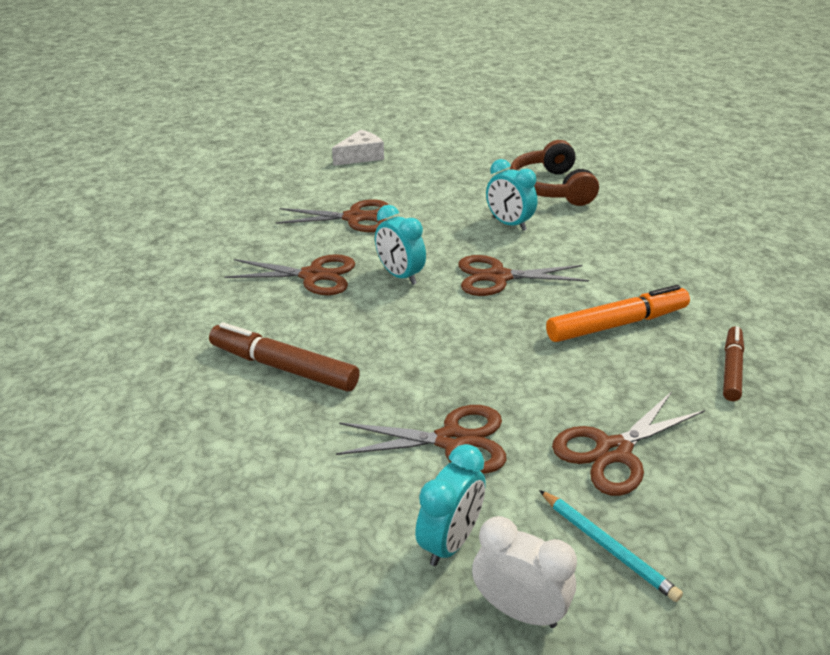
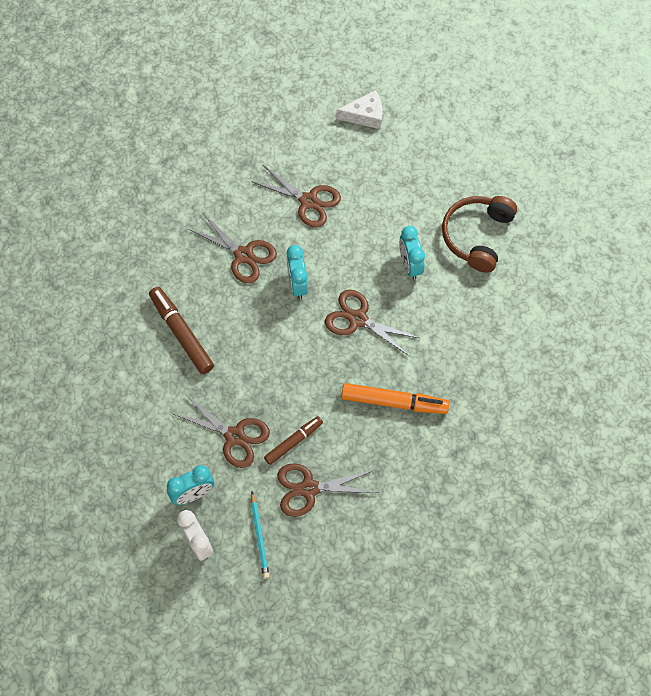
camera: 30 degrees right, 30 degrees up
(731, 369) = (426, 473): brown marker -> brown marker (293, 442)

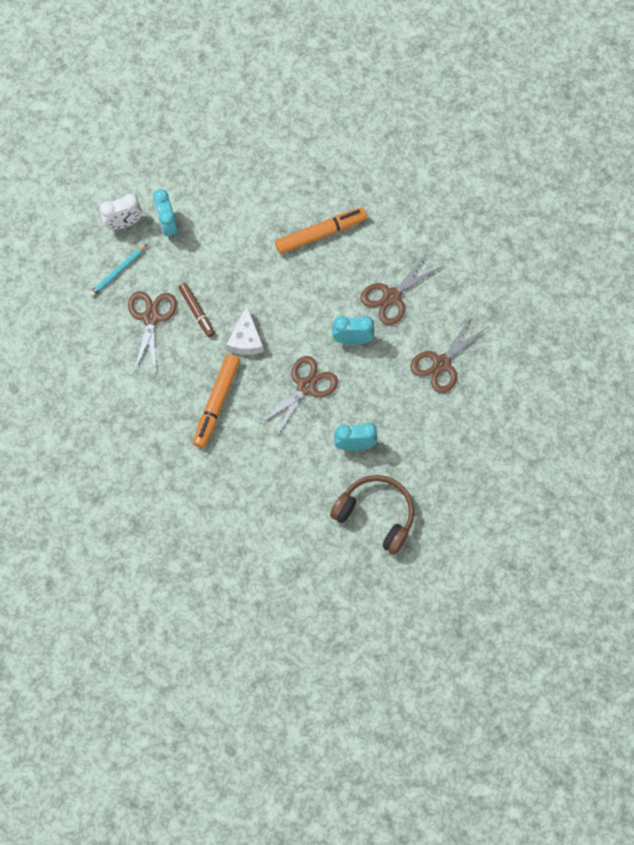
camera: 100 degrees right, 5 degrees up
(181, 333) = (320, 233): brown marker -> orange marker
(234, 436) = (212, 264): brown scissors -> none
(259, 536) = (118, 272): turquoise pencil -> turquoise pencil turned 45 degrees counterclockwise
(365, 115) = (534, 434): white cheese -> white cheese (246, 339)

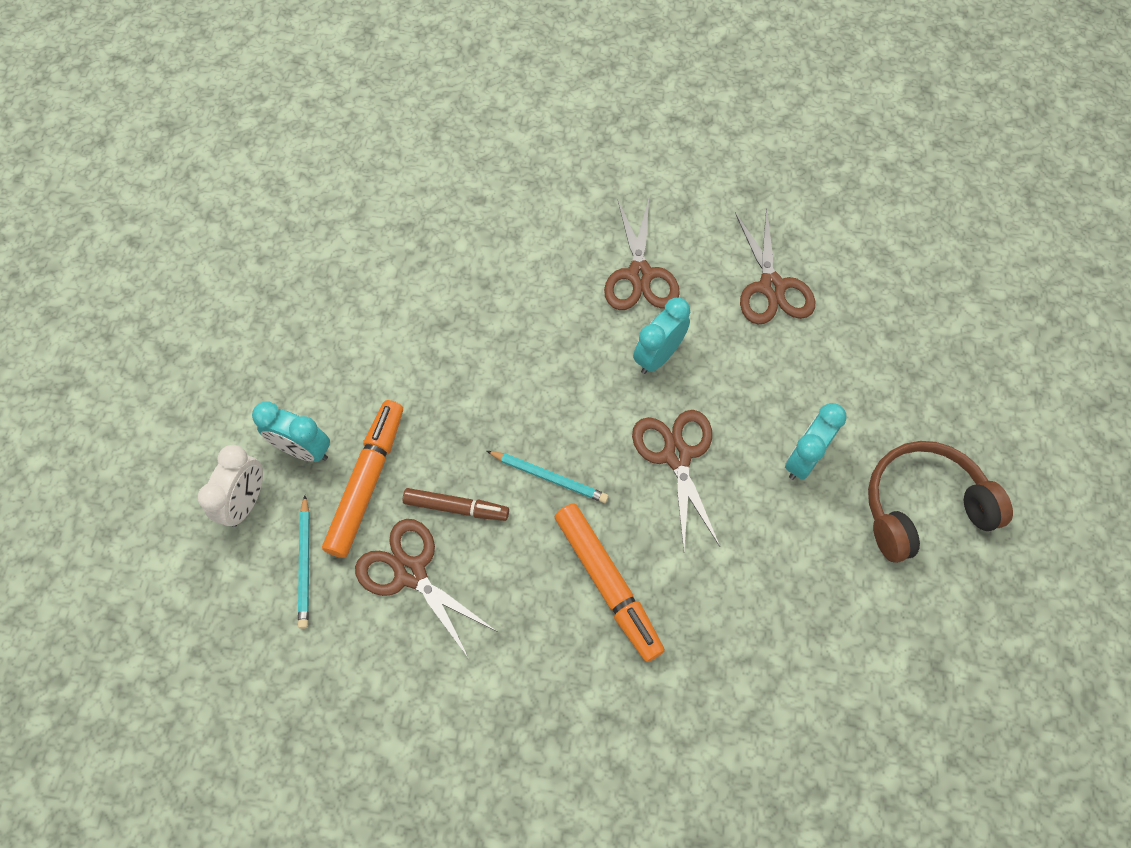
camera: 50 degrees left, 5 degrees down
(246, 339) = (549, 477): white cheese -> turquoise pencil
(320, 233) = (488, 288): orange marker -> orange marker (367, 481)

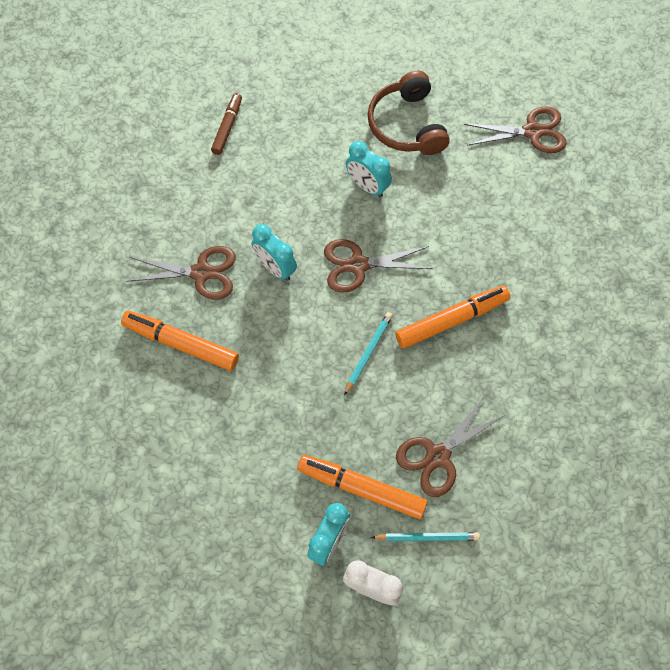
camera: 85 degrees left, 0 degrees up
(456, 507) = (387, 421): brown marker -> brown marker (227, 127)
(542, 266) = (181, 344): none -> orange marker
(771, 287) = (226, 185): brown scissors -> brown scissors (532, 132)

